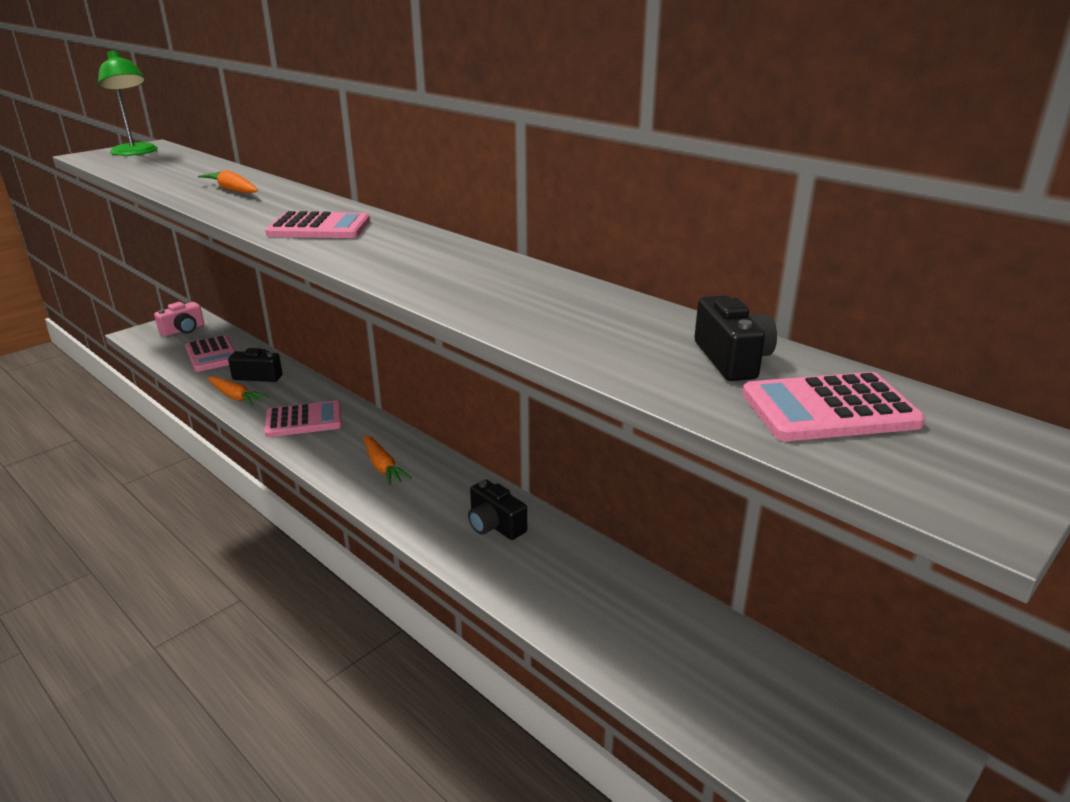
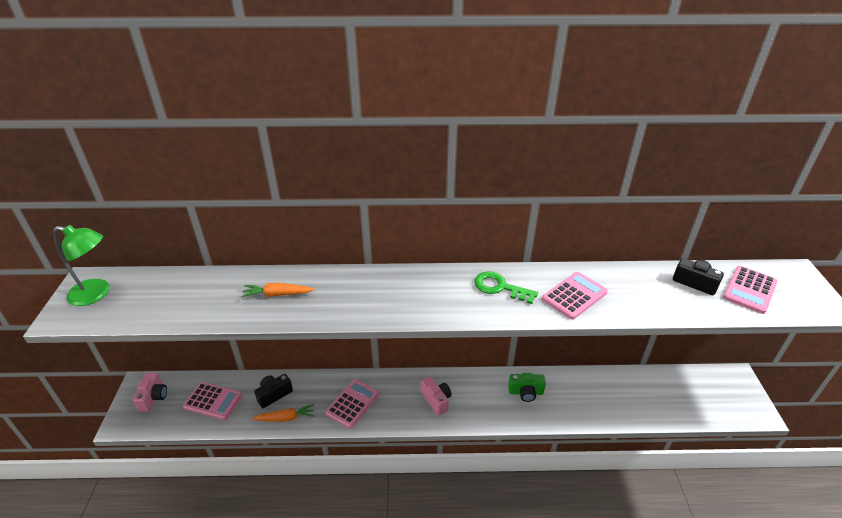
camera: 45 degrees left, 10 degrees up
(319, 228) = (405, 298): pink calculator -> pink calculator (574, 296)
(383, 467) = (436, 400): orange carrot -> pink camera
(431, 256) = (499, 287): none -> green key
(495, 525) = (525, 392): black camera -> green camera

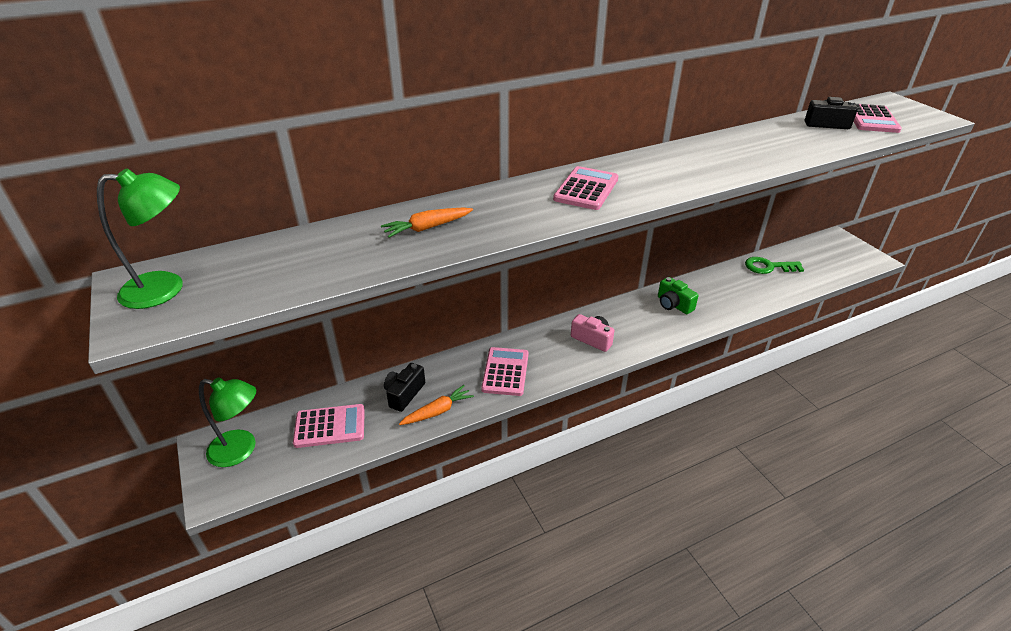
camera: 25 degrees left, 0 degrees up
(153, 397) = (241, 450): pink camera -> green lamp
(499, 287) = (663, 165): green key -> green key (768, 267)
(525, 392) = (673, 305): green camera -> green camera turned 75 degrees clockwise
(574, 296) = (738, 156): pink calculator -> pink calculator (586, 189)

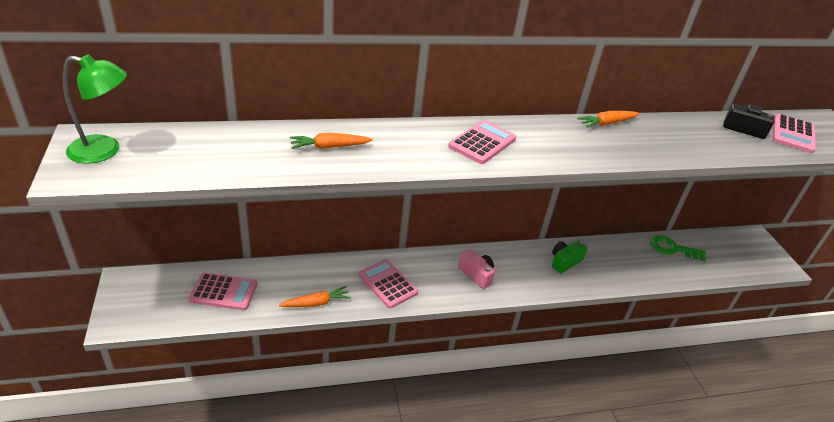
camera: 10 degrees right, 0 degrees up
(241, 450) = (147, 293): green lamp -> none
(404, 394) = (294, 280): black camera -> none
(505, 372) = (387, 284): pink calculator -> pink calculator turned 60 degrees counterclockwise
(673, 305) = (565, 262): green camera -> green camera turned 75 degrees clockwise
(697, 145) = (607, 123): none -> orange carrot

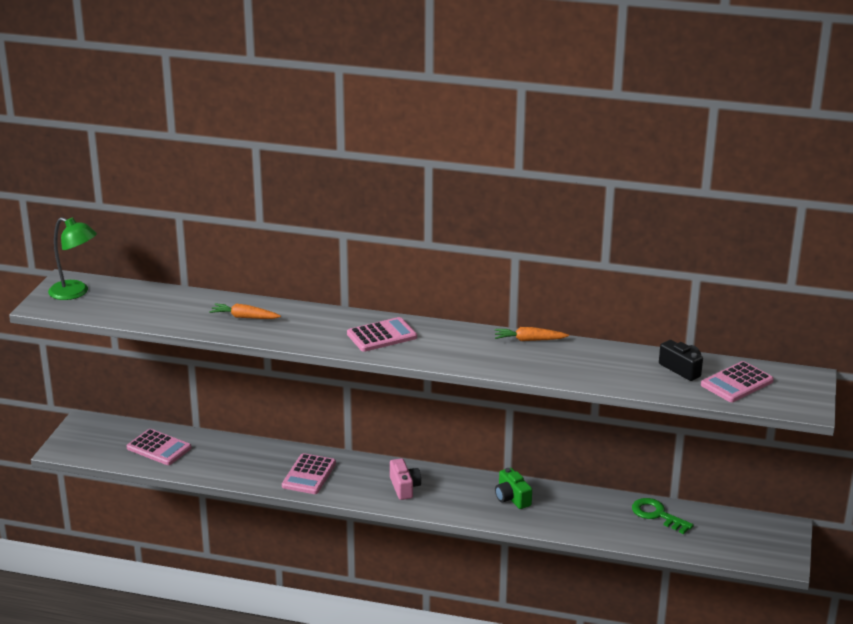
camera: 30 degrees right, 10 degrees down
(316, 303) = (232, 474): orange carrot -> none
(387, 284) = (309, 475): pink calculator -> pink calculator turned 150 degrees counterclockwise
(565, 262) = (512, 498): green camera -> green camera turned 105 degrees counterclockwise

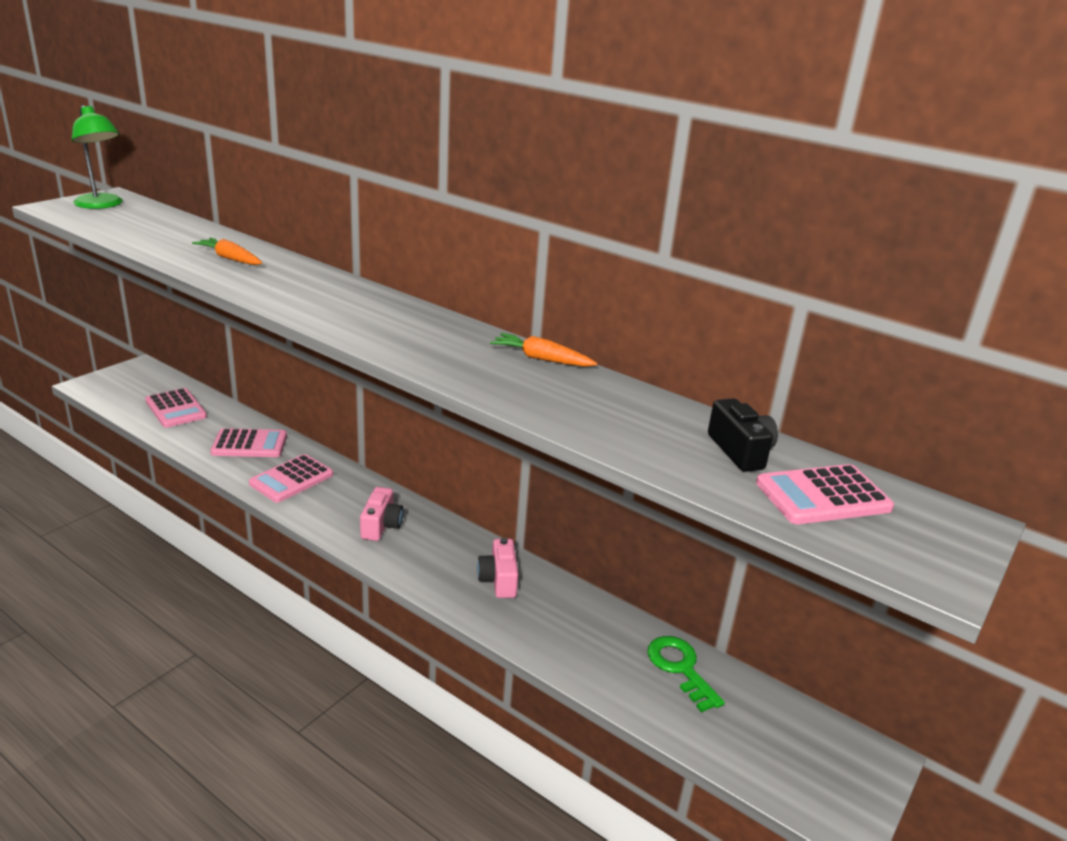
camera: 20 degrees right, 0 degrees up
(382, 336) = (357, 310): pink calculator -> pink calculator (249, 444)
(512, 498) = (499, 580): green camera -> pink camera

